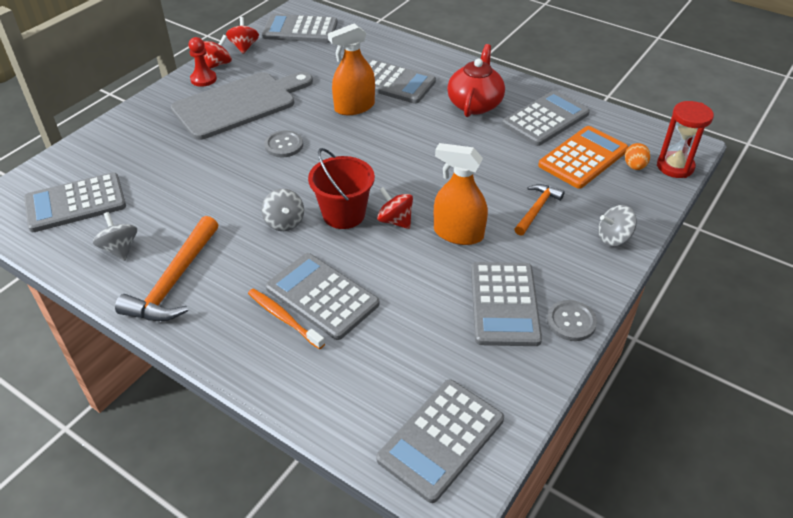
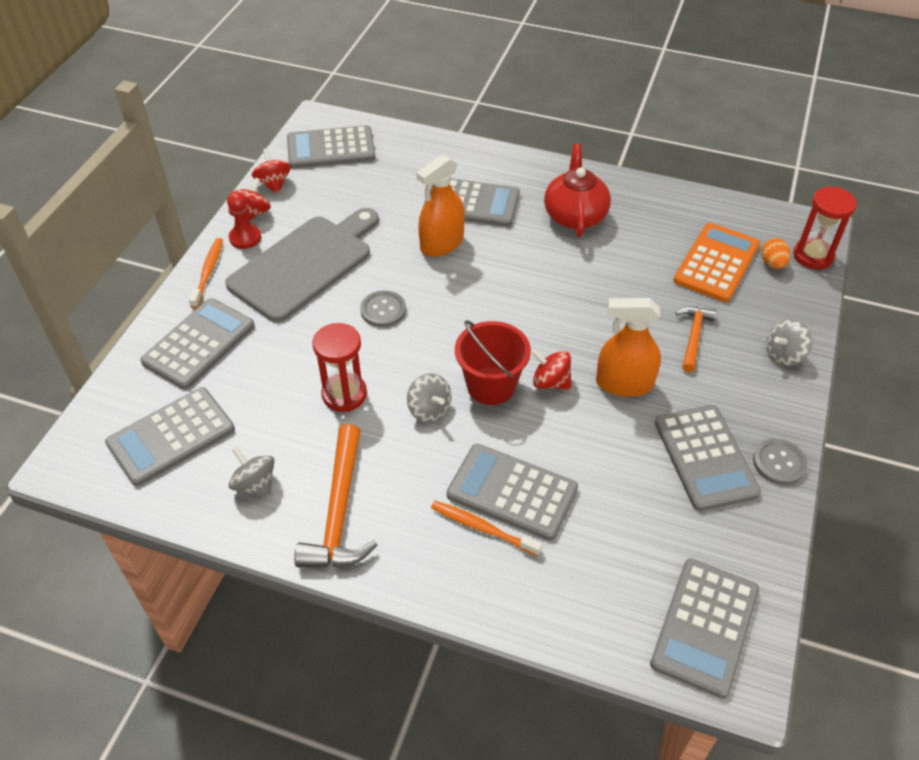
camera: 15 degrees left, 5 degrees up
(163, 98) = (208, 272): none -> orange toothbrush
(222, 199) = (344, 394): none -> red hourglass
(545, 119) = (658, 221): grey calculator -> grey calculator (199, 344)

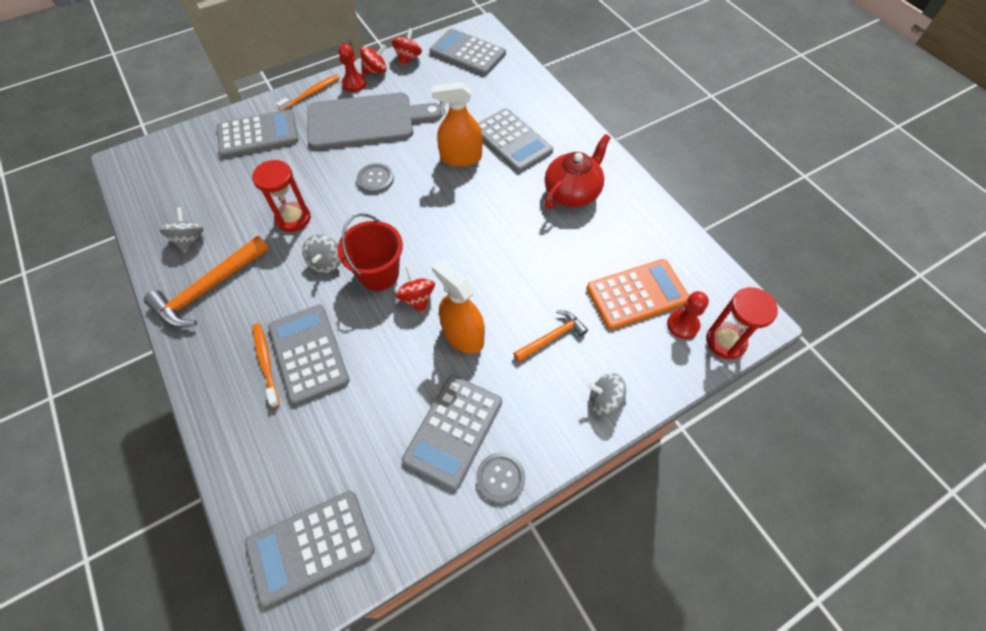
camera: 40 degrees right, 10 degrees up
(171, 436) = (185, 180): grey calculator -> none
(772, 263) = (682, 325): orange egg -> red pawn

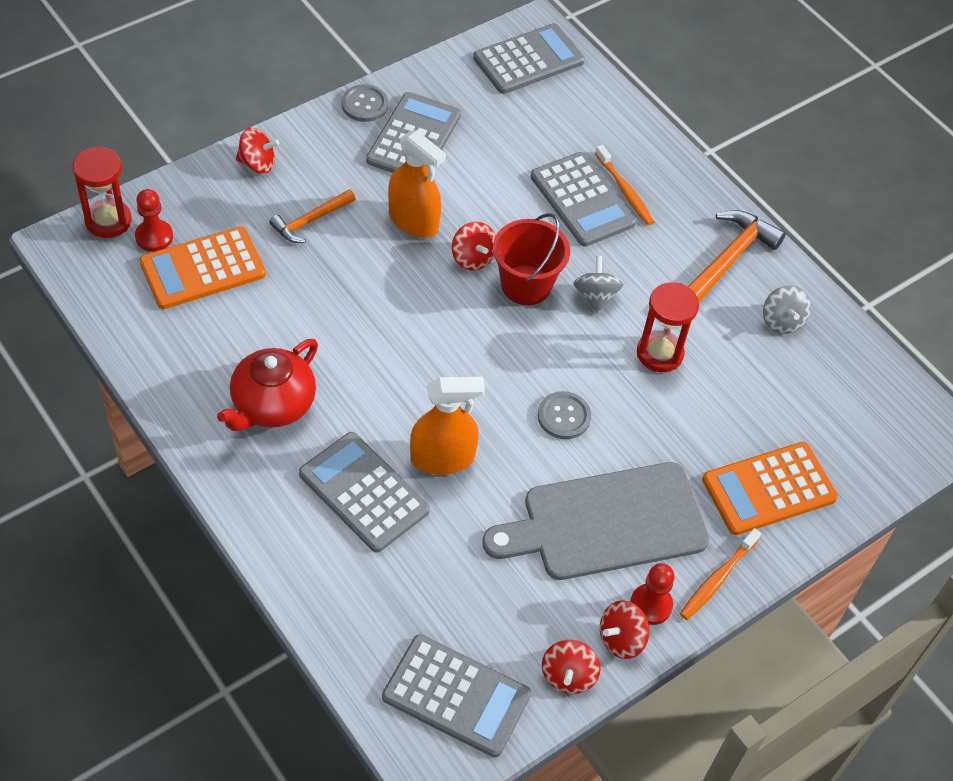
camera: 170 degrees right, 5 degrees down
(258, 134) = (769, 489): grey calculator -> orange calculator
(604, 401) = (257, 164): grey spinning top -> red spinning top

